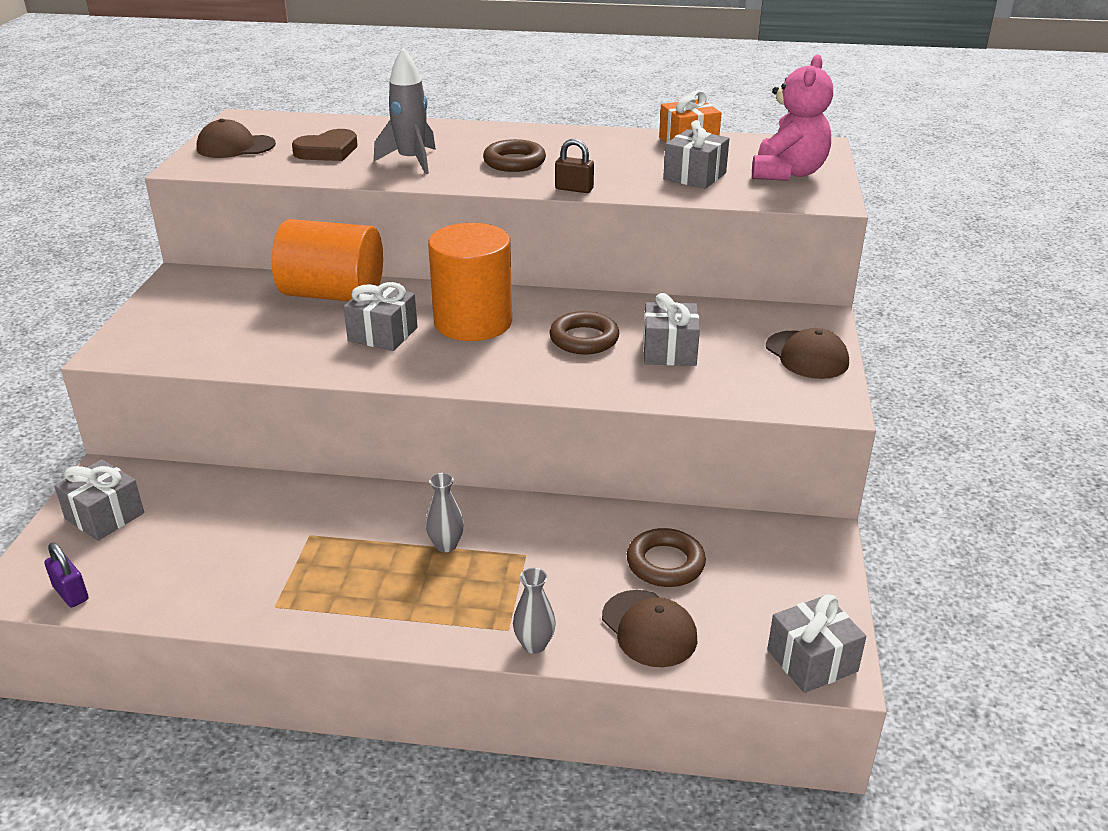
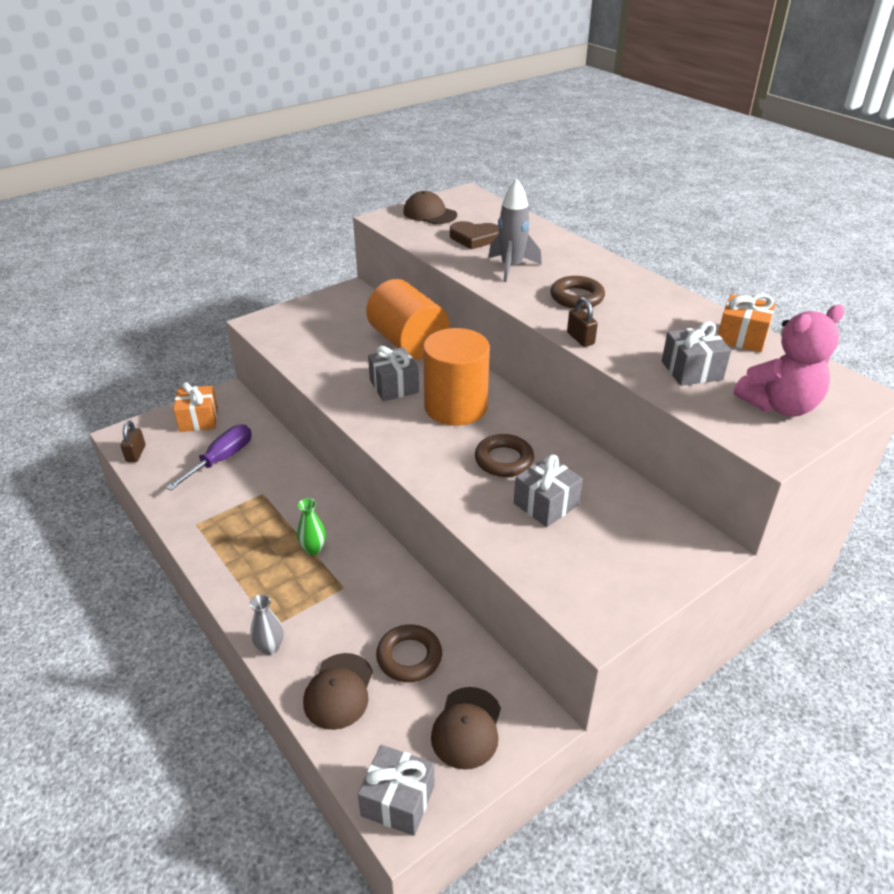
camera: 45 degrees right, 5 degrees up
(71, 593) = (136, 454): purple padlock -> brown padlock
(105, 516) = (199, 419): grey gift -> orange gift
(204, 534) = (221, 459): none -> purple screwdriver
(446, 545) = (313, 549): grey vase -> green vase
(806, 355) = (643, 572): brown cap -> brown cap (467, 728)

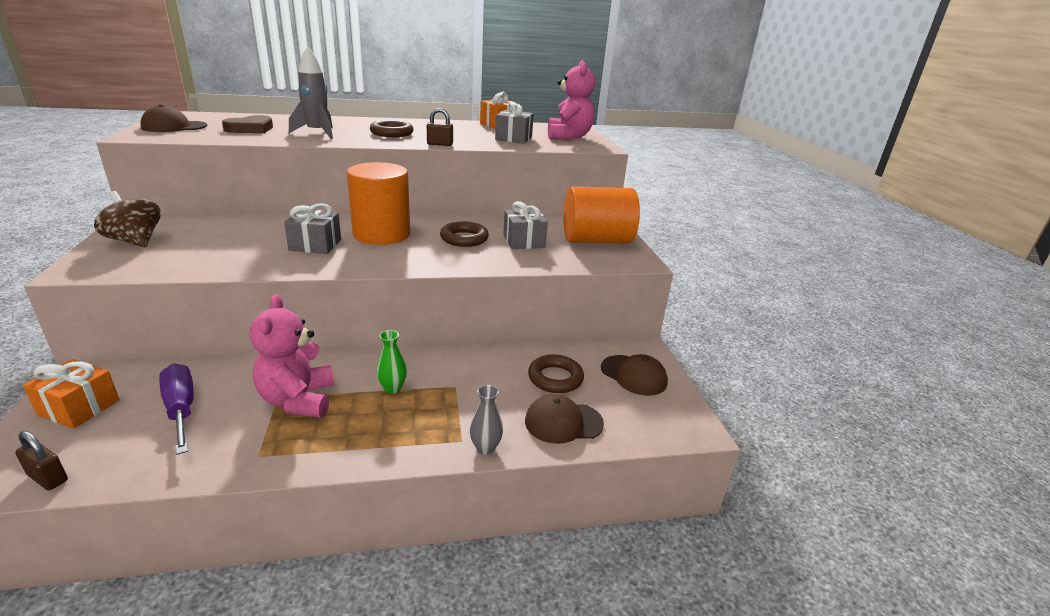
camera: 65 degrees left, 10 degrees down
(265, 506) = (298, 400): none -> pink teddy bear
(318, 313) = (135, 241): none -> brown spinning top
(339, 691) = (563, 422): brown cap -> brown cap turned 135 degrees clockwise
(398, 800) = (678, 425): grey gift -> none
(408, 343) = (268, 224): orange cylinder -> orange cylinder (596, 240)

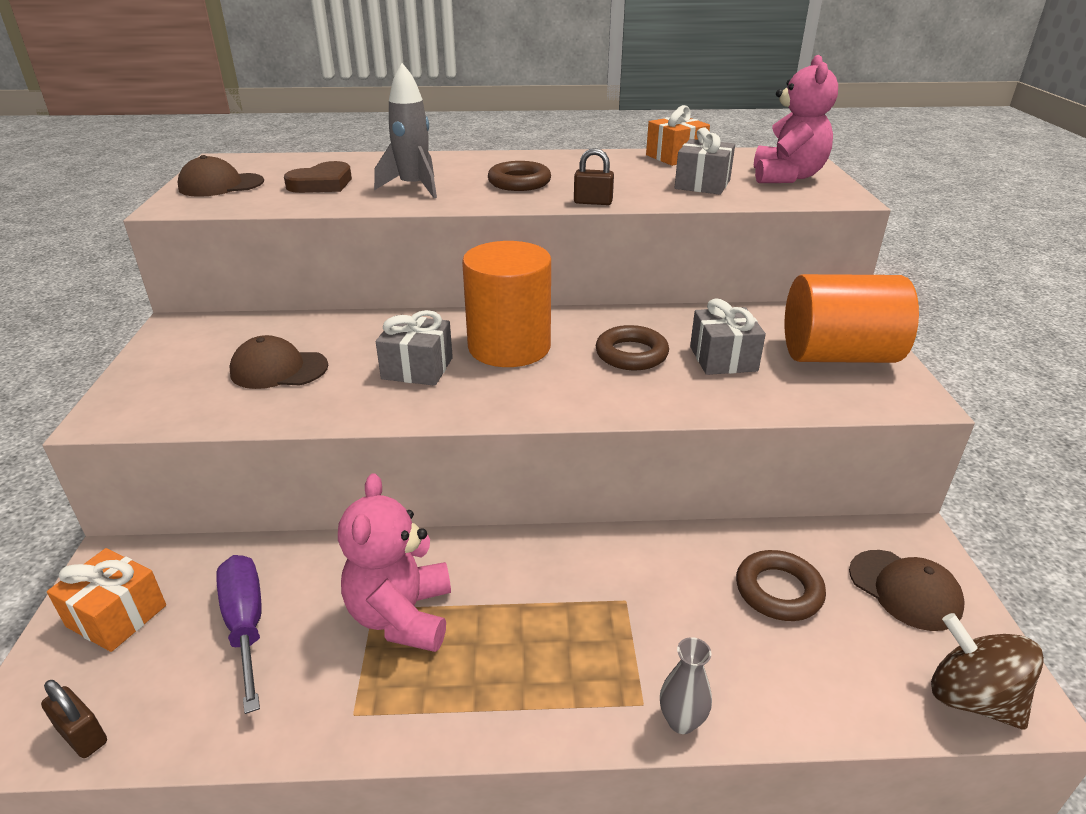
camera: 10 degrees right, 5 degrees up
(135, 241) = (177, 363): brown spinning top -> brown spinning top (971, 698)
(392, 388) = (534, 600): green vase -> none
(563, 422) = (799, 678): brown cap -> brown cap (279, 369)

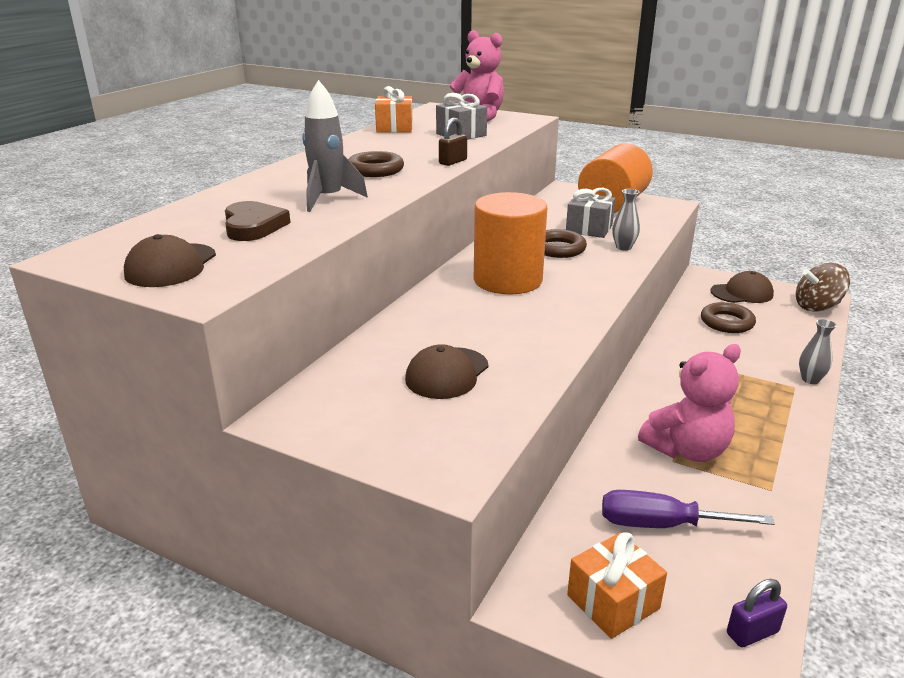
camera: 60 degrees left, 5 degrees down
(82, 735) = (752, 633): brown padlock -> purple padlock
(401, 616) = (687, 450): pink teddy bear -> pink teddy bear turned 60 degrees counterclockwise
(417, 368) = (506, 317): grey gift -> none
(691, 395) = (623, 247): none -> grey vase

